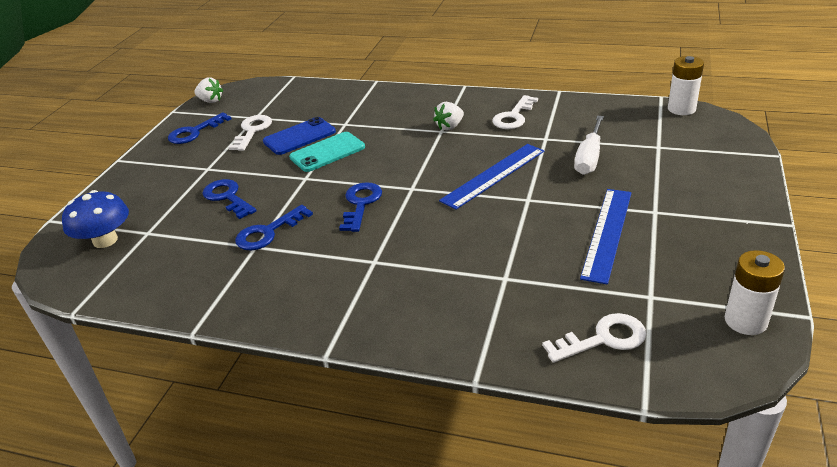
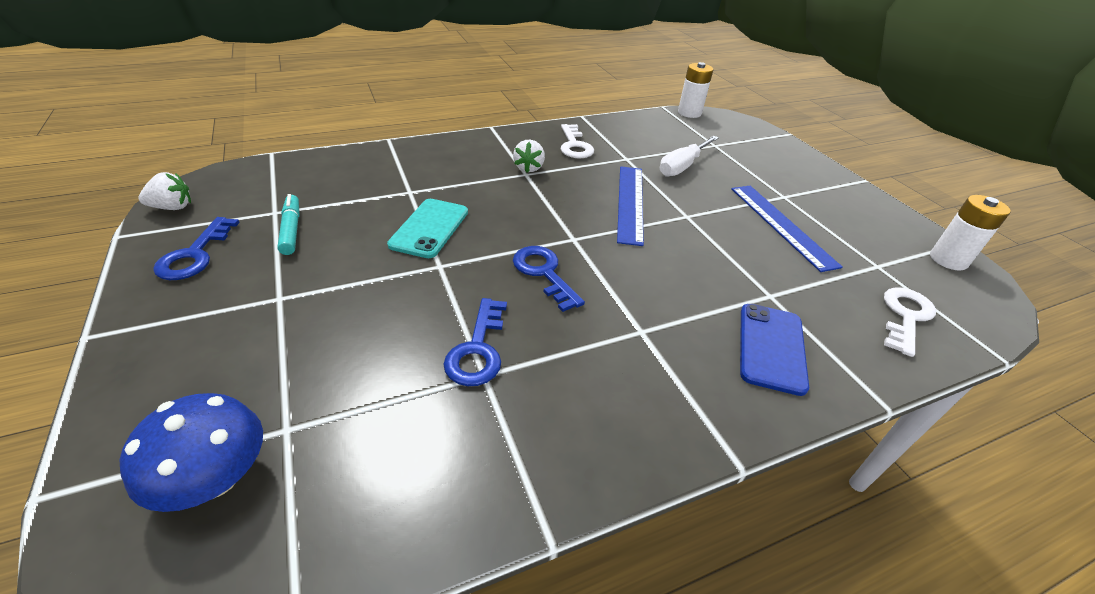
camera: 45 degrees left, 5 degrees up
(227, 197) = (361, 326): blue key -> none
(252, 131) = (291, 230): white key -> turquoise marker
(299, 137) = (369, 220): blue phone -> blue phone (771, 347)
(589, 158) = (682, 166): white screwdriver -> white screwdriver turned 60 degrees clockwise

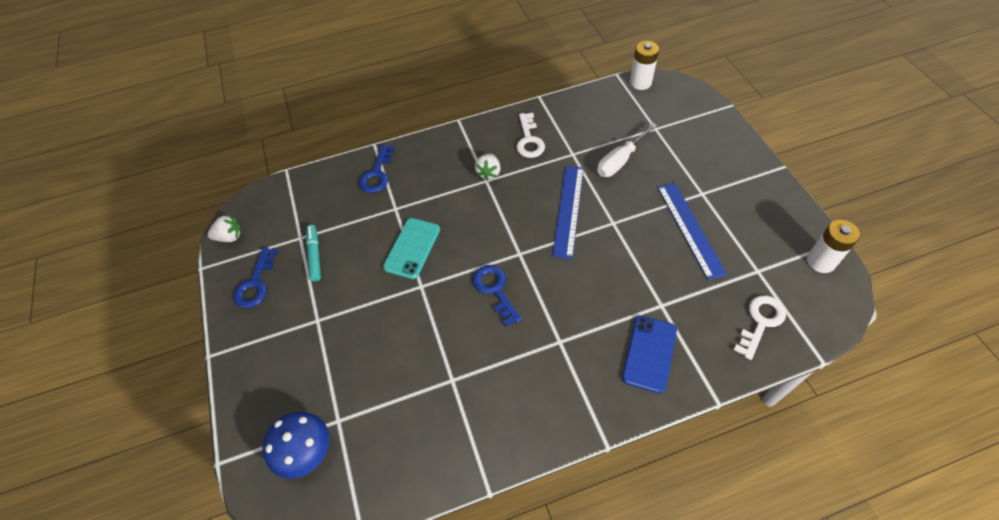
camera: 10 degrees right, 15 degrees up
(478, 349) = (448, 360): blue key -> blue key (377, 174)

